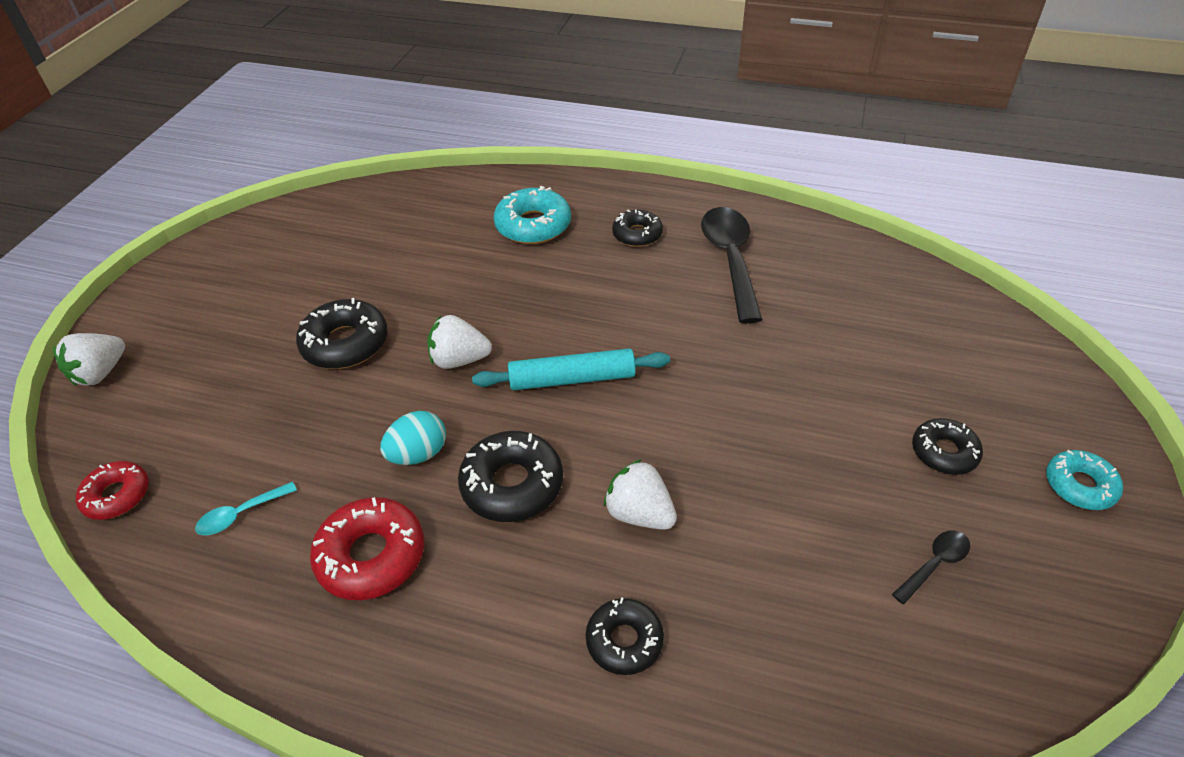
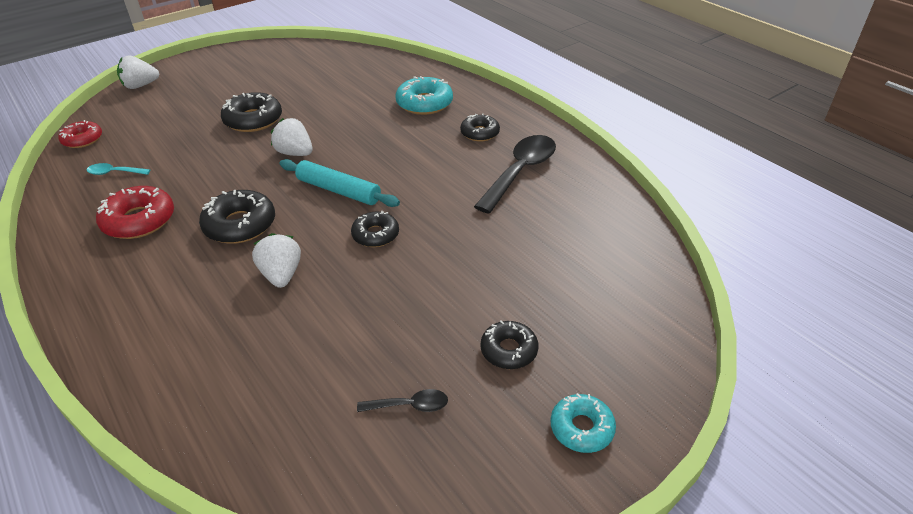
camera: 35 degrees right, 5 degrees down
(418, 454) = (218, 187): turquoise egg -> none
(624, 641) = (191, 329): black donut -> black donut (375, 235)

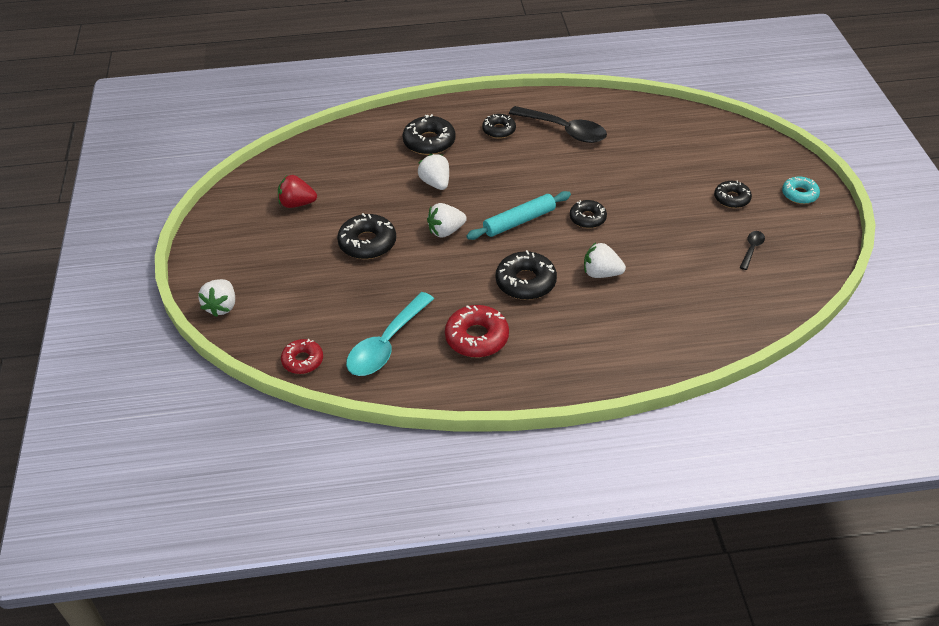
camera: 60 degrees left, 5 degrees up
(114, 173) = (386, 344): turquoise spoon -> turquoise spoon, size x2.14
(287, 74) = (297, 204): none -> red strawberry
(364, 126) = (435, 183): none -> white strawberry
(424, 103) = (429, 142): turquoise donut -> black donut
(520, 172) = (564, 130): black spoon -> black spoon turned 150 degrees clockwise

